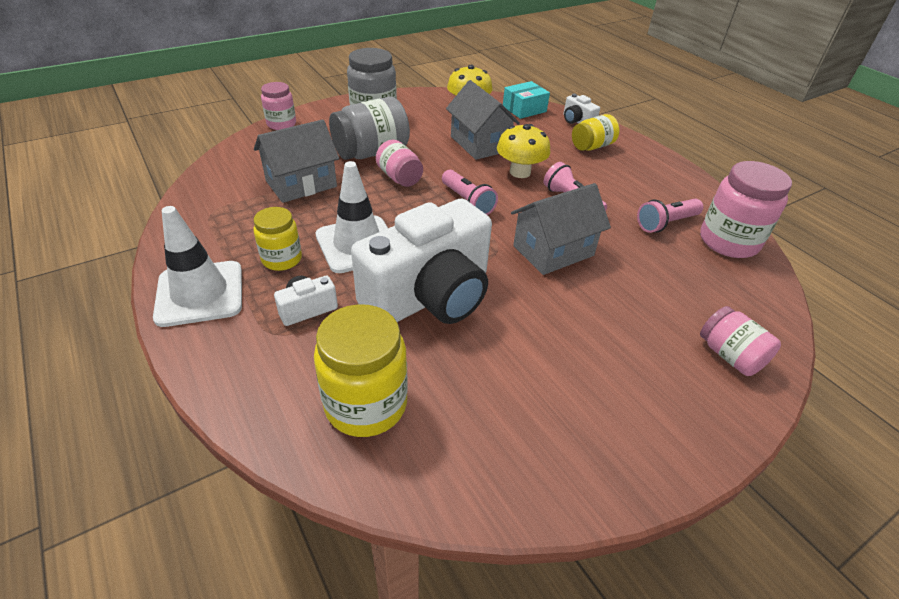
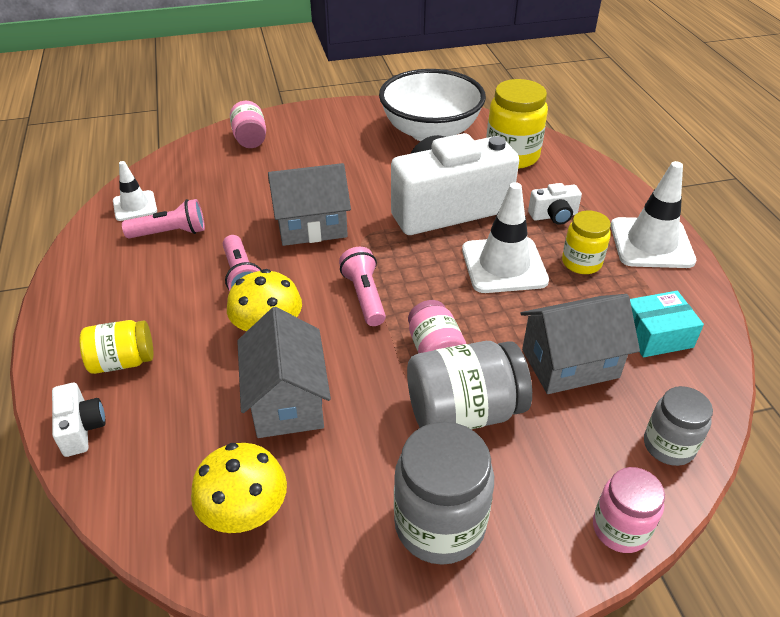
camera: 160 degrees left, 0 degrees up
(243, 154) = (668, 446): none -> grey jar
(503, 432) = (430, 132): none -> white bowl
(524, 109) = (140, 488): turquoise box -> turquoise box (656, 335)
(728, 242) = (135, 206): pink jar -> white traffic cone

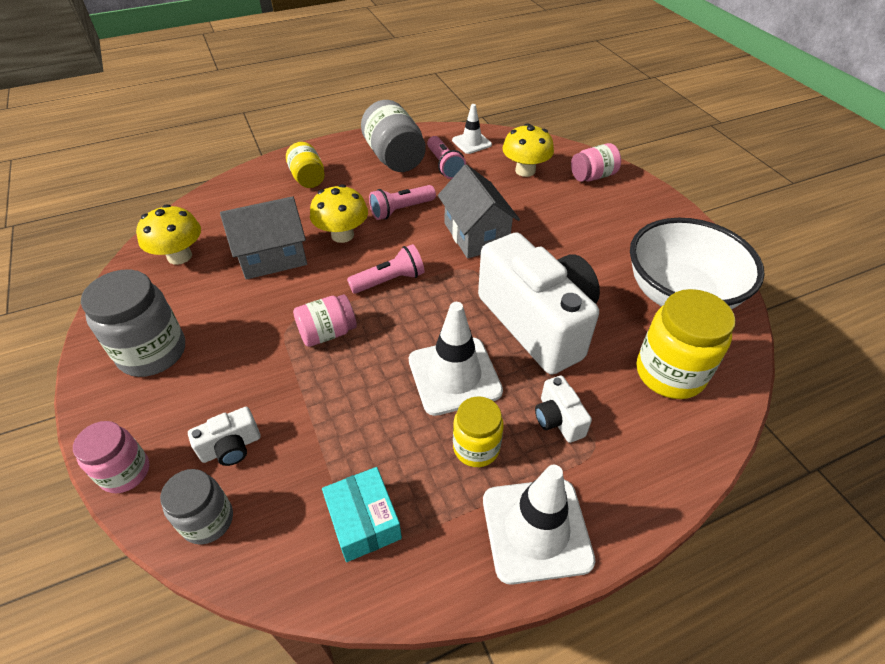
camera: 80 degrees right, 5 degrees up
(81, 429) = (252, 178): white camera -> white camera (231, 447)
(216, 177) = (525, 170): none -> yellow mushroom
(464, 412) = (257, 358): grey jar -> grey jar (394, 158)
(570, 363) = (316, 435): grey house -> none

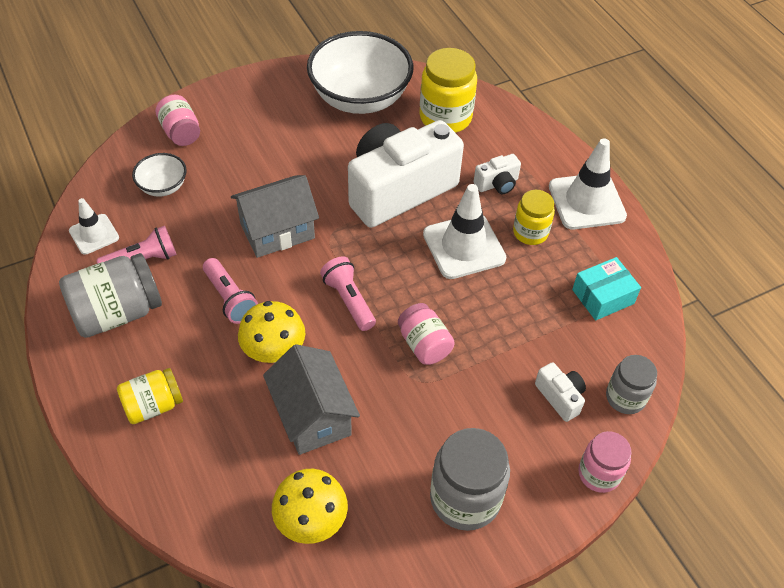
camera: 95 degrees left, 5 degrees up
(525, 170) = (163, 186): yellow mushroom -> white bowl

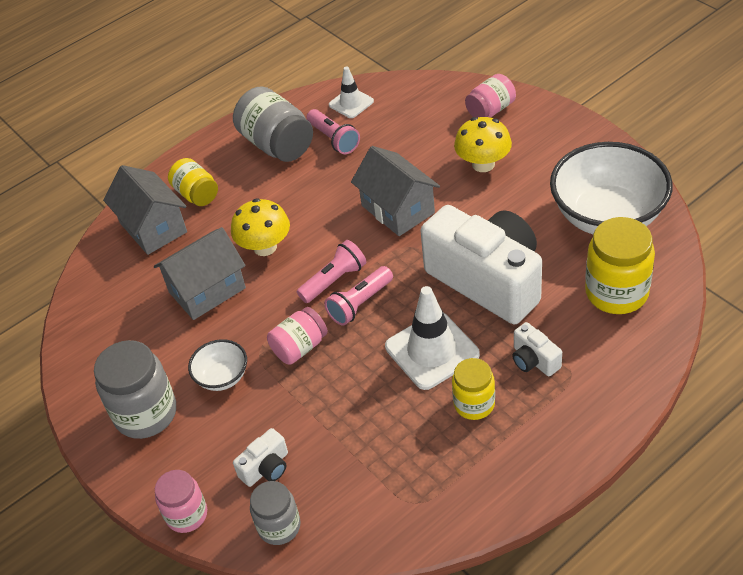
camera: 85 degrees right, 5 degrees down
(163, 186) = (420, 122): white bowl -> white bowl (222, 377)
(185, 460) = (153, 227): none -> grey house
(230, 298) = (311, 203): pink flashlight -> pink flashlight (360, 303)
(311, 520) = (112, 316): yellow mushroom -> yellow mushroom (483, 164)
(586, 201) = (544, 450): white traffic cone -> none
(603, 296) = (406, 487): turquoise box -> none

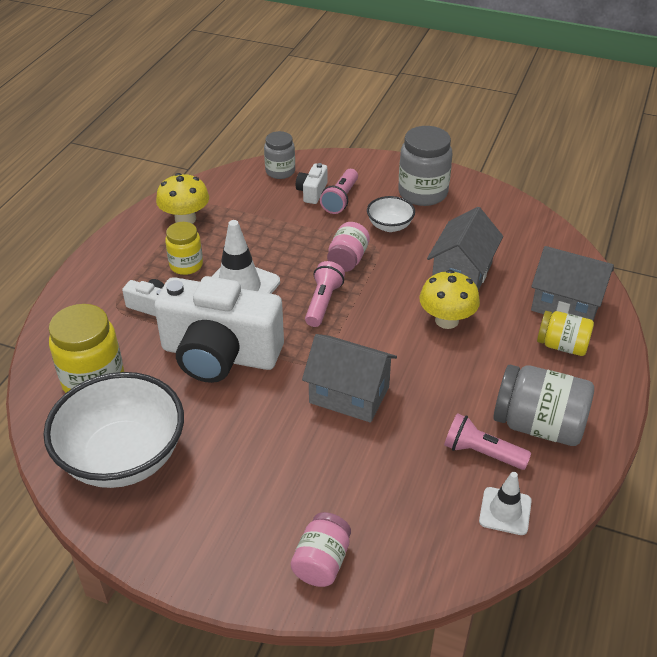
camera: 145 degrees right, 5 degrees down
(187, 515) = (343, 160): pink jar -> none
(334, 280) = (360, 313): pink flashlight -> pink flashlight (340, 199)
(483, 164) = (289, 477): yellow mushroom -> yellow mushroom (185, 219)

